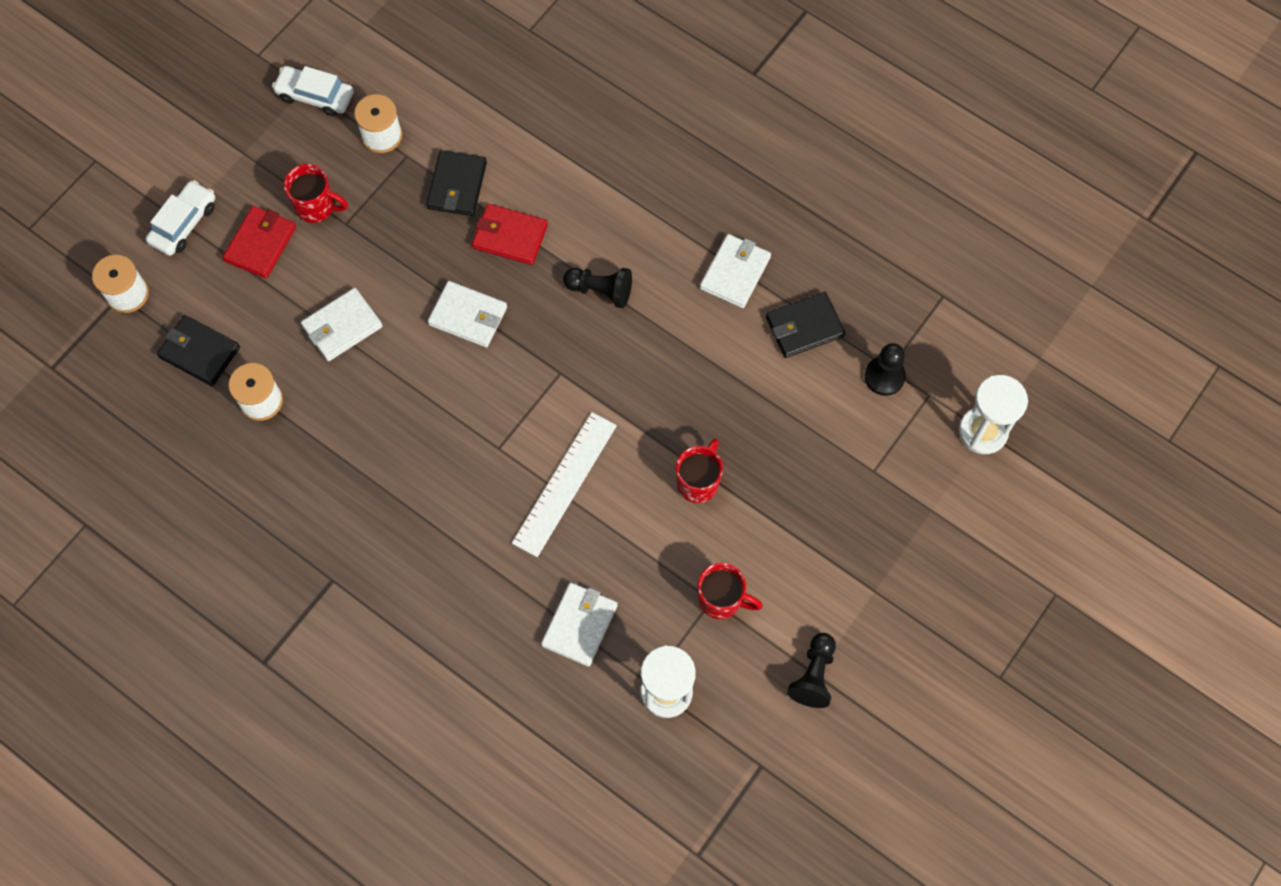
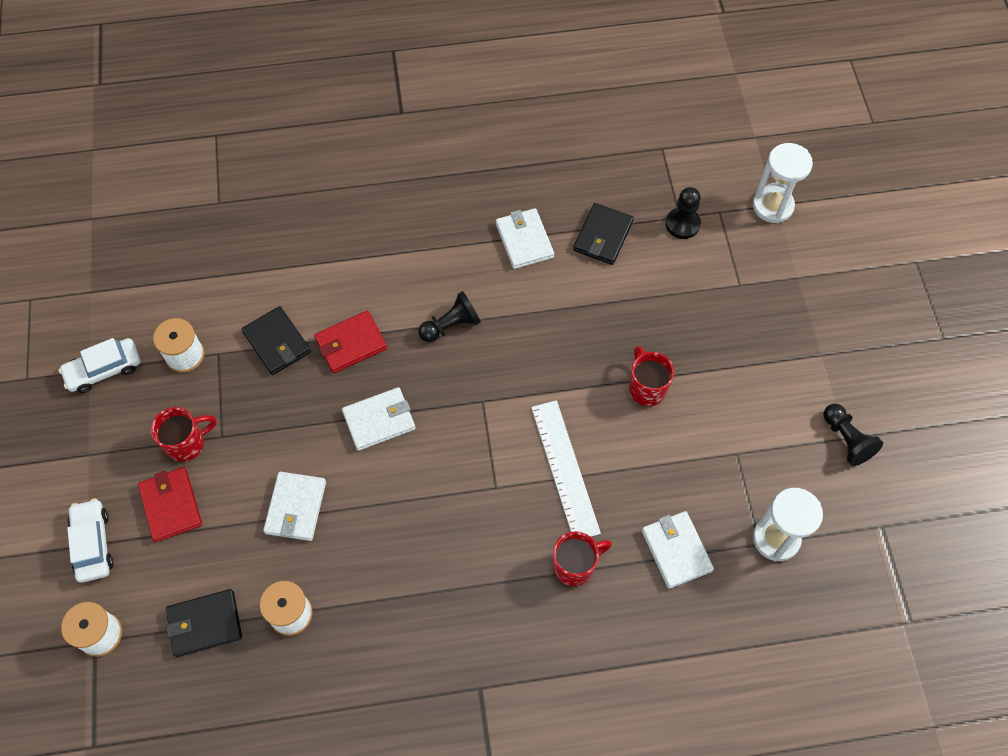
camera: 45 degrees left, 5 degrees down
(721, 599) = (742, 447): red mug -> red mug (575, 566)

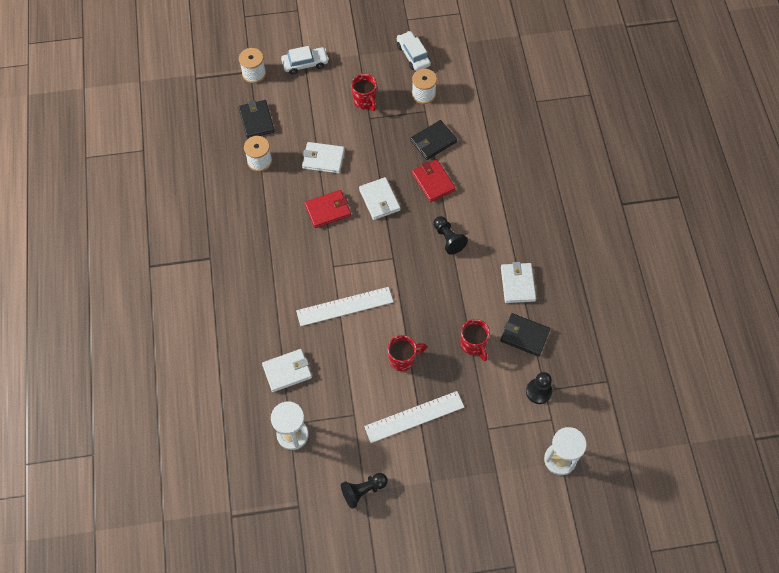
camera: 90 degrees right, 0 degrees up
(171, 505) = (326, 97): red wallet -> red wallet (328, 210)
(524, 240) = (517, 284): white wallet -> white wallet turned 75 degrees counterclockwise
(575, 566) = (280, 311): red mug -> red mug (473, 345)
(732, 374) = (414, 416): none -> white ruler

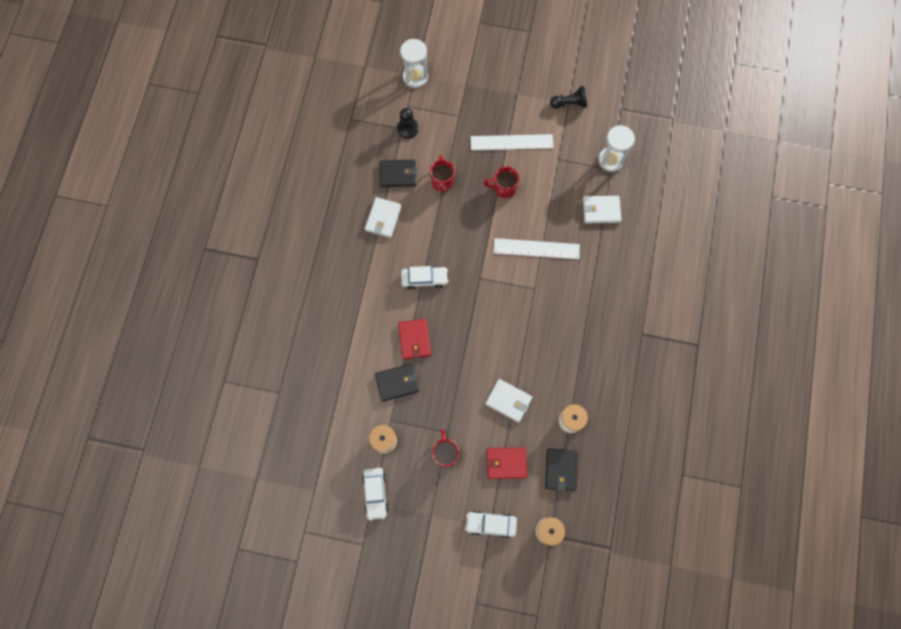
camera: 160 degrees left, 10 degrees up
(328, 210) = (521, 344): red wallet -> red wallet (506, 463)
(379, 200) = (471, 338): white wallet -> none
(448, 239) = (424, 279): black pawn -> white car
(524, 335) = (398, 174): black wallet -> black wallet turned 45 degrees counterclockwise

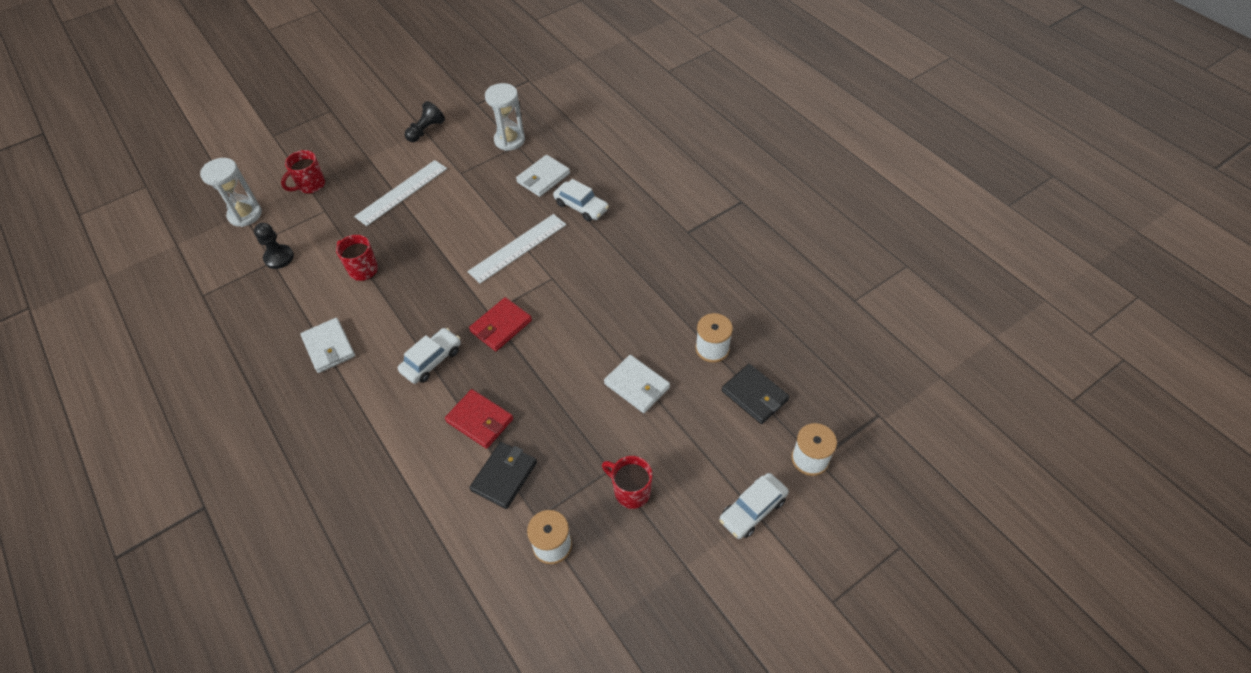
camera: 45 degrees left, 20 degrees down
(375, 493) = (601, 609): white car -> white car (581, 206)
(398, 174) = (307, 300): black wallet -> none
(504, 189) = (433, 229): red mug -> red mug (311, 185)
(506, 463) = (699, 440): red wallet -> red wallet (501, 326)
(508, 401) = (637, 386): white wallet -> white wallet turned 60 degrees clockwise

